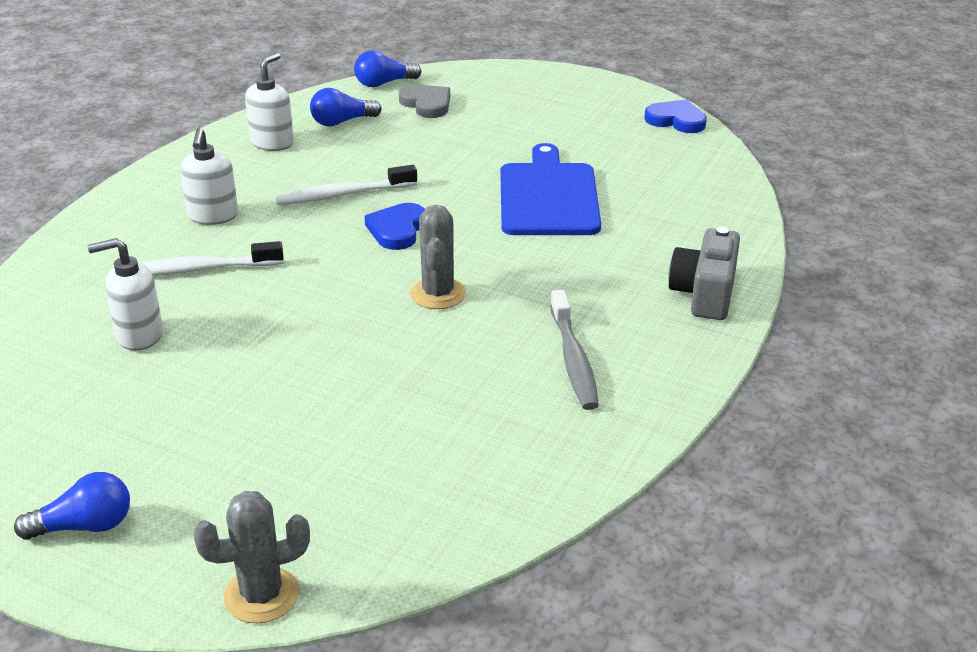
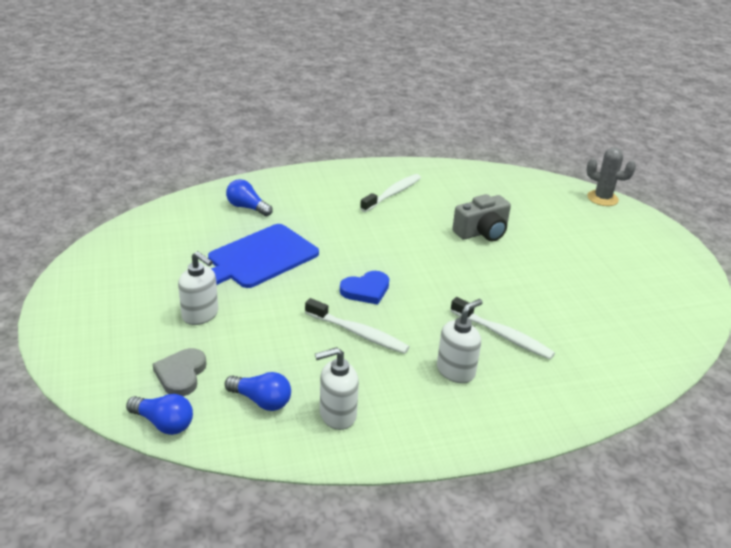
camera: 135 degrees left, 0 degrees up
(85, 526) = (656, 249): blue light bulb -> blue light bulb (247, 207)
(139, 335) = (573, 315): white soap dispenser -> white soap dispenser (200, 315)
(438, 294) = (401, 247): grey cactus -> none
(573, 360) = (393, 194): grey toothbrush -> white toothbrush
(676, 120) = (95, 254): blue heart -> none
(704, 293) = (296, 182): grey camera -> grey camera (482, 232)

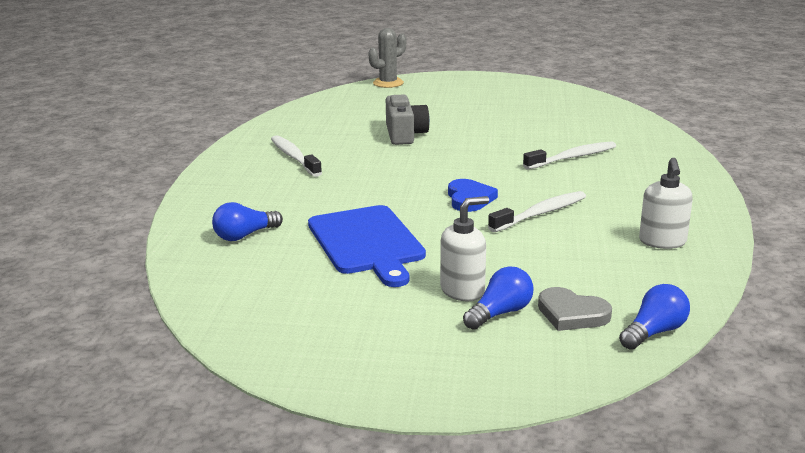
camera: 65 degrees left, 10 degrees down
(261, 401) = (631, 274): blue light bulb -> blue light bulb (500, 313)
(456, 371) = (615, 184): white soap dispenser -> none

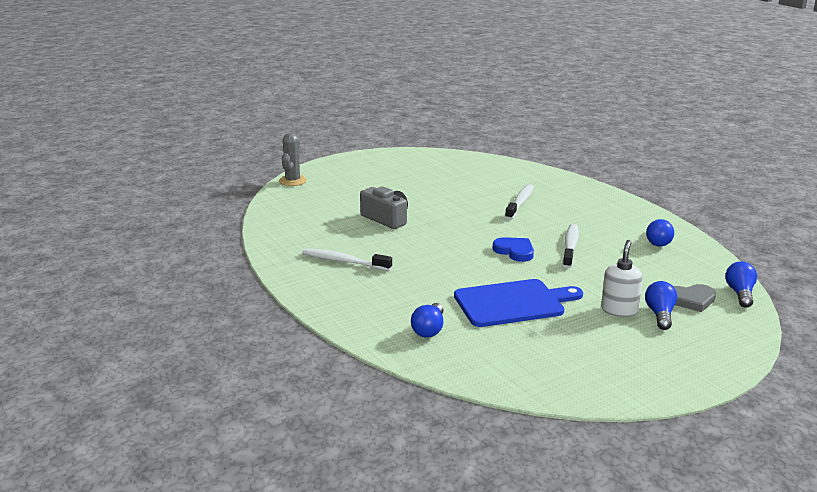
camera: 40 degrees left, 0 degrees up
(367, 242) = (513, 303): blue cutting board -> blue cutting board turned 45 degrees counterclockwise
(662, 242) = (658, 241): white soap dispenser -> blue light bulb

